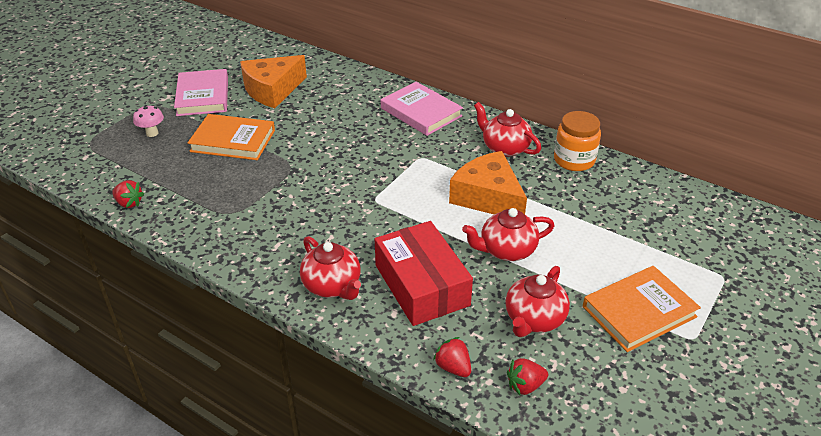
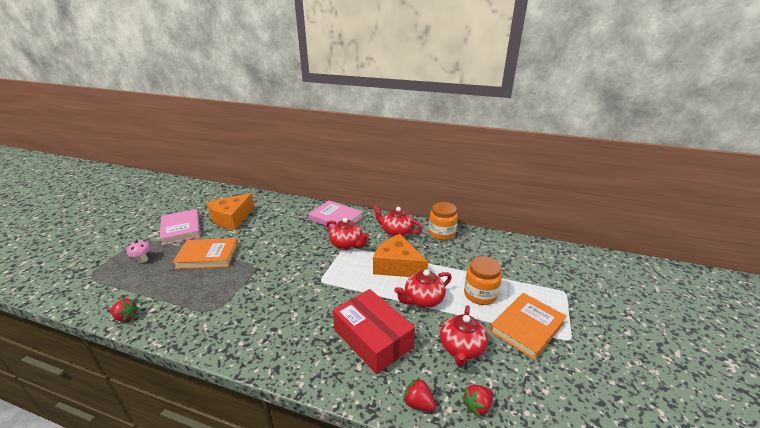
camera: 15 degrees left, 10 degrees down
(332, 285) = (305, 353): red teapot -> red teapot (347, 245)
(592, 257) = (480, 294): none -> orange jar

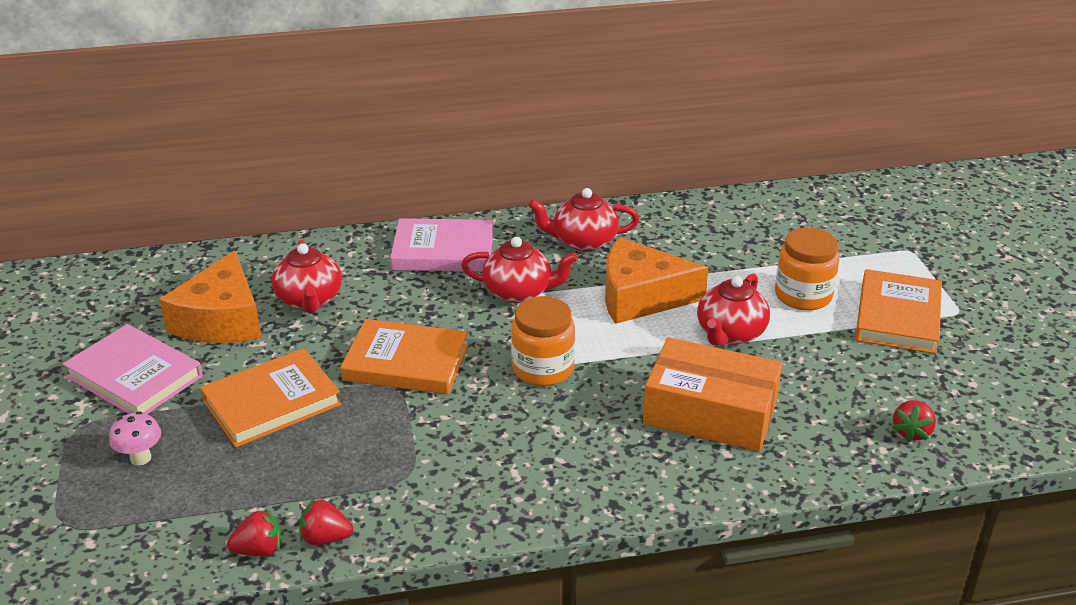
camera: 30 degrees left, 5 degrees up
(271, 258) = (406, 362): none -> orange book
(373, 338) = (710, 412): red box -> orange box
(418, 403) = (842, 459): red strawberry -> red strawberry (325, 538)
(441, 233) = (661, 218): orange jar -> orange jar (543, 368)
(461, 348) = (838, 376): red teapot -> red teapot (309, 300)

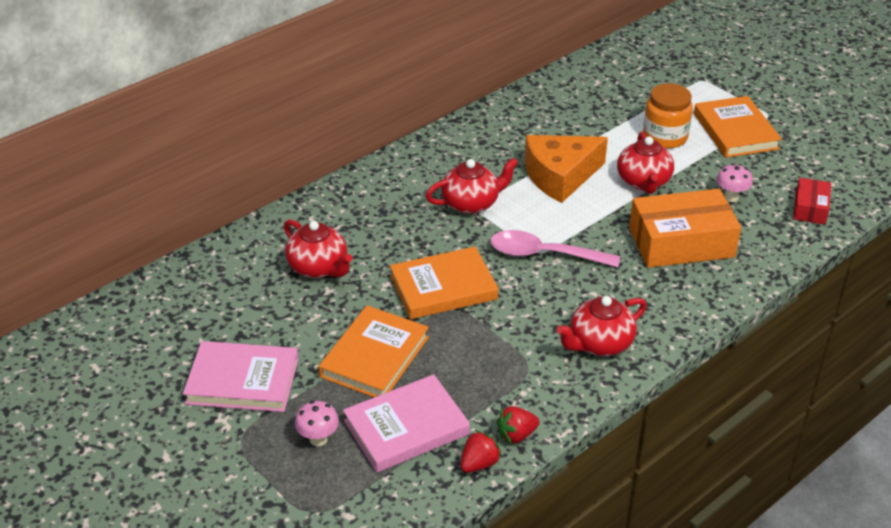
camera: 30 degrees left, 5 degrees up
(221, 319) = (264, 309): orange cheese -> none
(443, 251) = (383, 191): pink book -> pink book (406, 427)
(543, 368) = (544, 254): orange jar -> pink spoon
(583, 241) = (480, 147): red teapot -> red teapot (600, 343)
(820, 385) = (731, 197): none -> pink mushroom
(911, 432) = (810, 208): red strawberry -> red box

